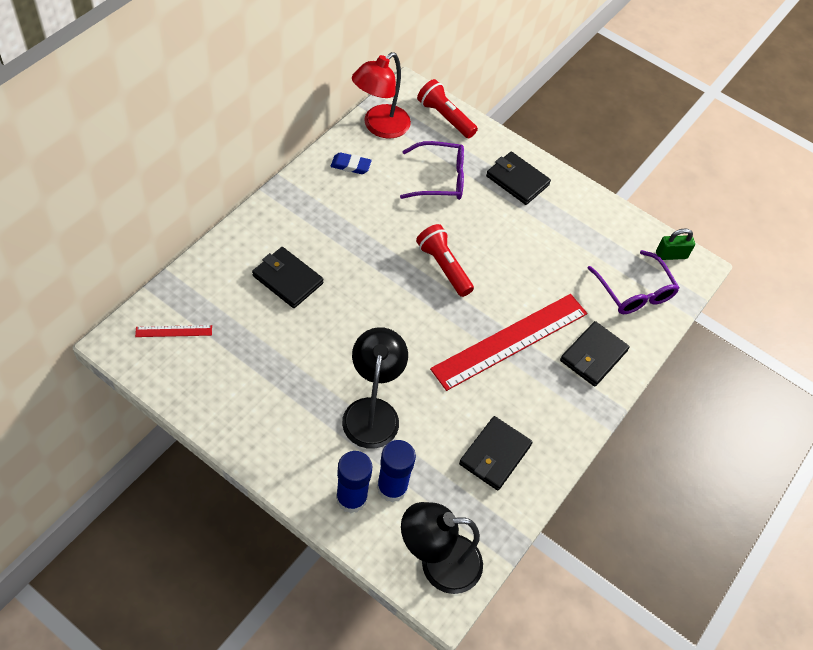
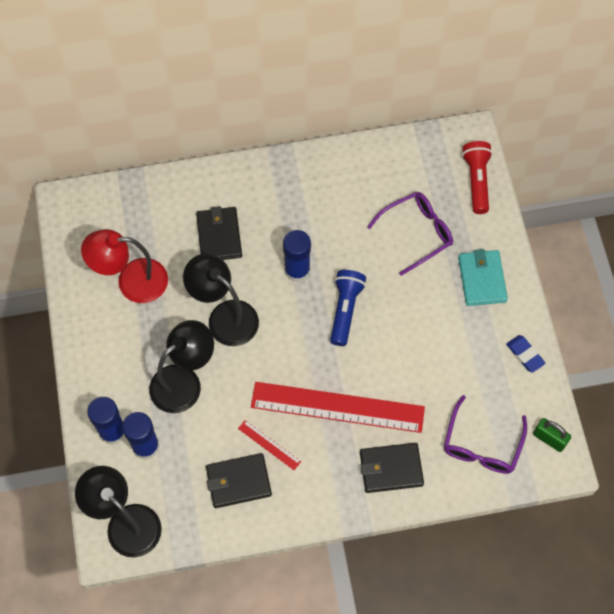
camera: 50 degrees right, 10 degrees up
(174, 331) = (107, 220): red ruler -> red ruler (269, 445)
(350, 165) = (355, 173): blue eraser -> blue eraser (525, 355)
(354, 337) = (224, 316): none -> black lamp
(377, 263) = (297, 270): none -> blue glue stick
(379, 127) = (412, 154): red lamp -> red lamp (131, 281)
(439, 179) = (416, 233): purple glasses -> purple glasses turned 75 degrees counterclockwise
(443, 267) = (345, 310): red flashlight -> blue flashlight
(517, 180) = (482, 279): black wallet -> turquoise wallet

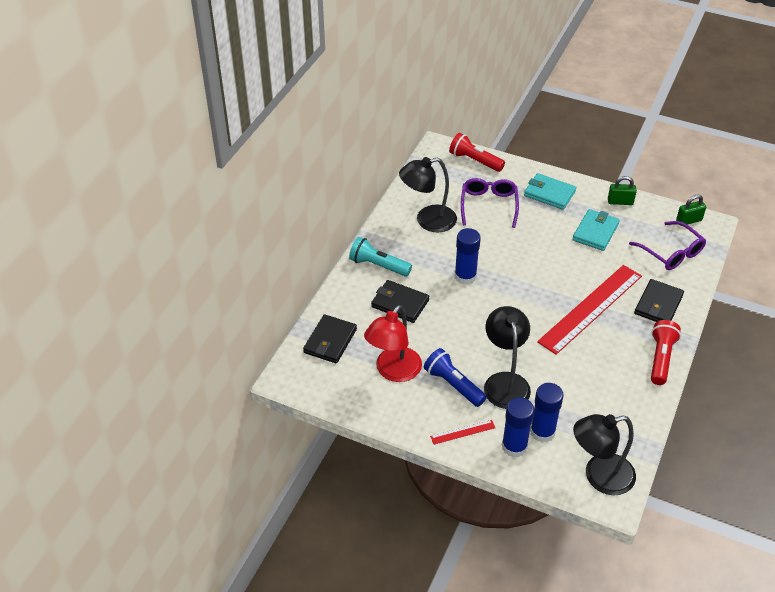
camera: 55 degrees left, 20 degrees down
(224, 316) = (469, 332): black lamp -> black lamp (428, 220)
(238, 481) = (611, 391): black wallet -> black wallet (330, 341)
(255, 187) = (378, 265): none -> turquoise flashlight
(269, 445) = (594, 359): red ruler -> red ruler (463, 432)
(315, 506) = (661, 358): none -> red flashlight
(345, 310) = (517, 267): blue flashlight -> blue flashlight (453, 384)
(456, 354) = (595, 232): none -> turquoise wallet
(525, 355) = (620, 202): blue eraser -> green padlock

